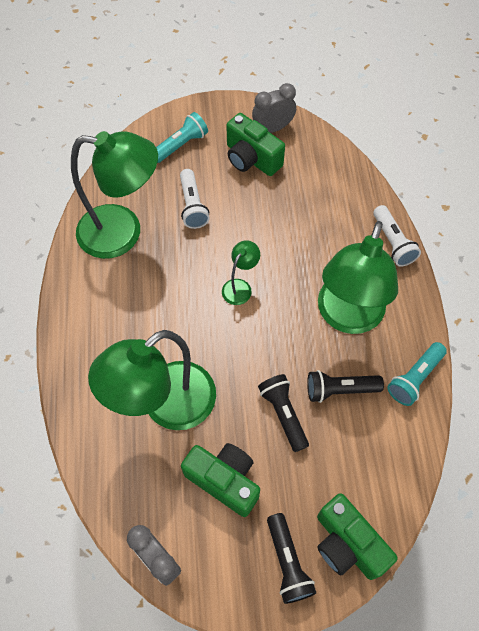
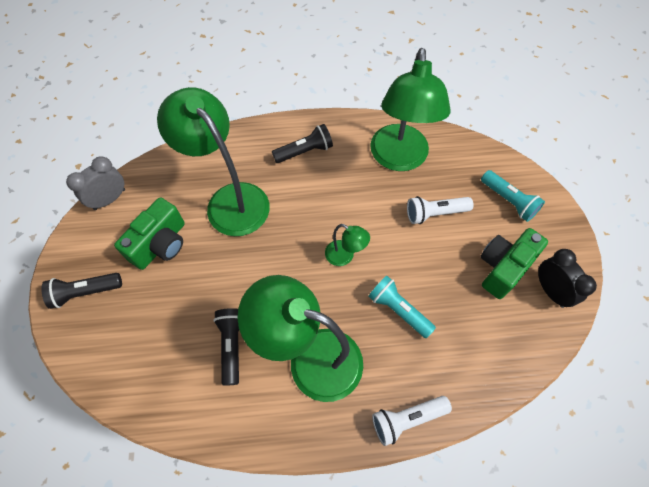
camera: 90 degrees right, 0 degrees up
(273, 128) = (550, 290): grey clock -> black clock
(283, 414) = (213, 292): black flashlight -> black flashlight (305, 151)
(347, 543) = (89, 342): green camera -> none
(414, 378) = (238, 425): turquoise flashlight -> turquoise flashlight (398, 310)

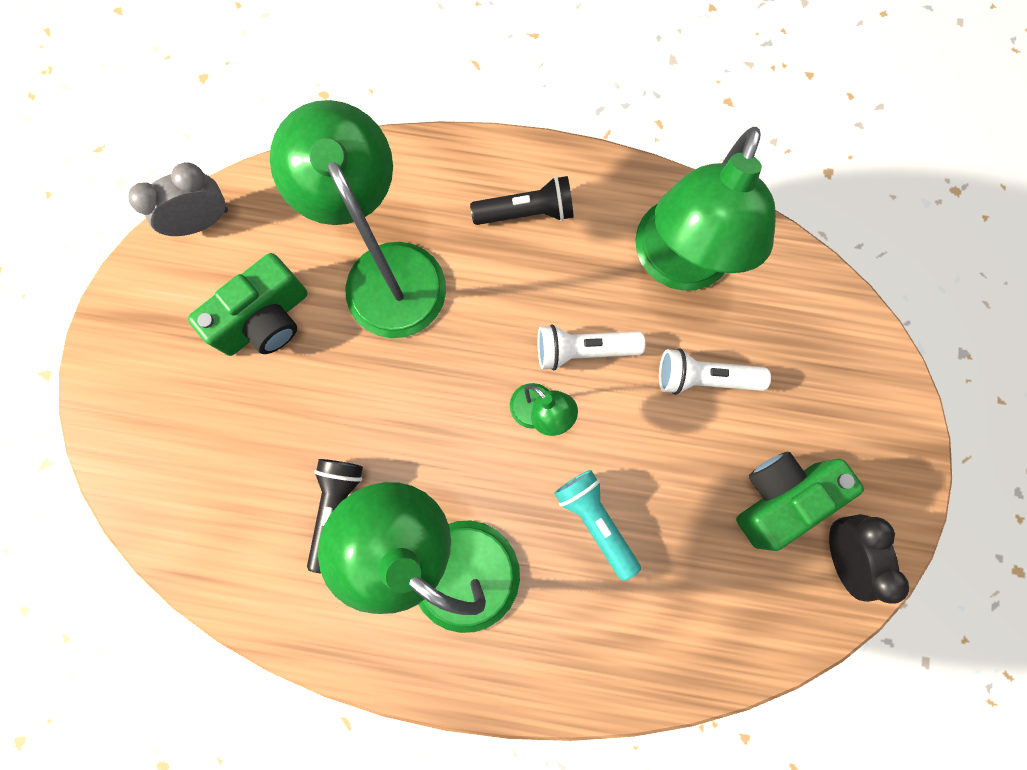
camera: 15 degrees right, 15 degrees up
(85, 292) = (142, 369): black flashlight -> none
(407, 419) = (557, 686): white flashlight -> white flashlight (583, 350)
(508, 201) = (832, 387): turquoise flashlight -> none

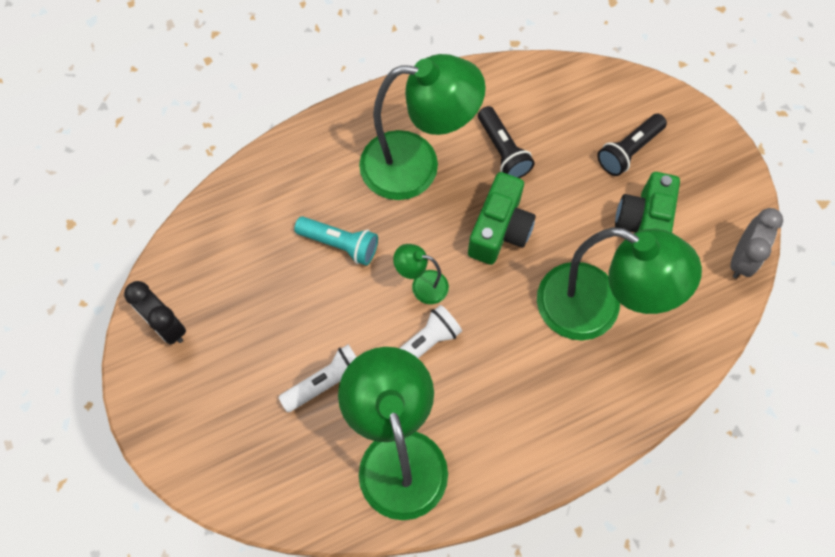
camera: 145 degrees right, 10 degrees down
(527, 212) = (534, 419): black flashlight -> black flashlight (628, 151)
(780, 498) = (227, 336): green camera -> green camera (499, 230)

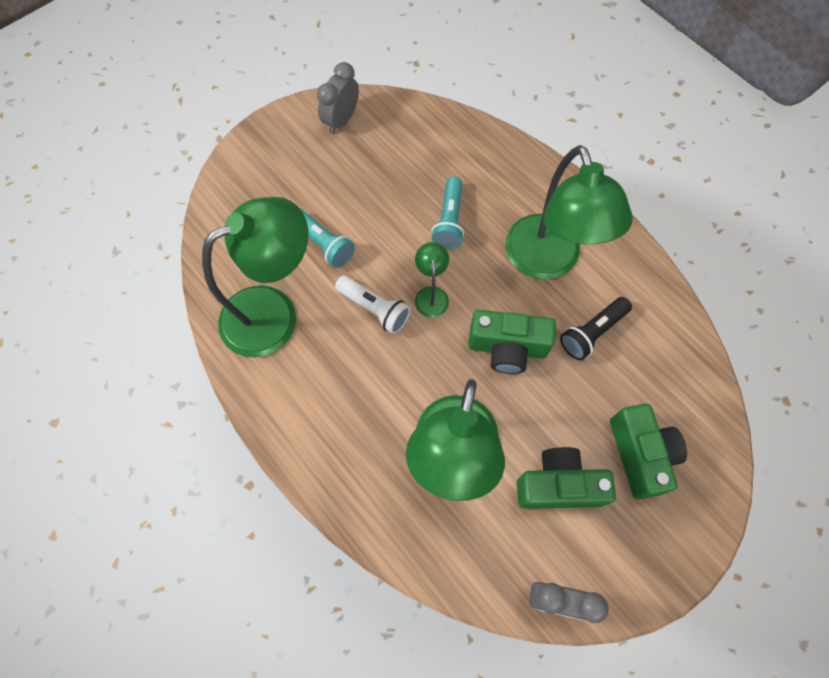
camera: 75 degrees right, 0 degrees up
(166, 326) = (341, 120): black clock -> grey clock
(326, 382) = (323, 243): white flashlight -> turquoise flashlight
(628, 151) = (640, 455): black flashlight -> green camera

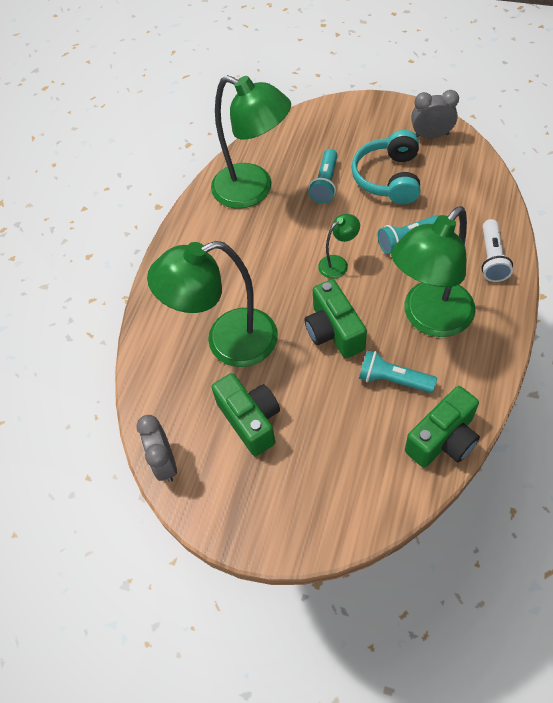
camera: 65 degrees right, 10 degrees down
(363, 186) = (389, 178): none -> turquoise headphones
(374, 309) = (300, 239): white flashlight -> white flashlight (492, 258)
(592, 332) = (393, 379): black flashlight -> turquoise flashlight
(640, 455) = (315, 464): green camera -> green camera (443, 439)

